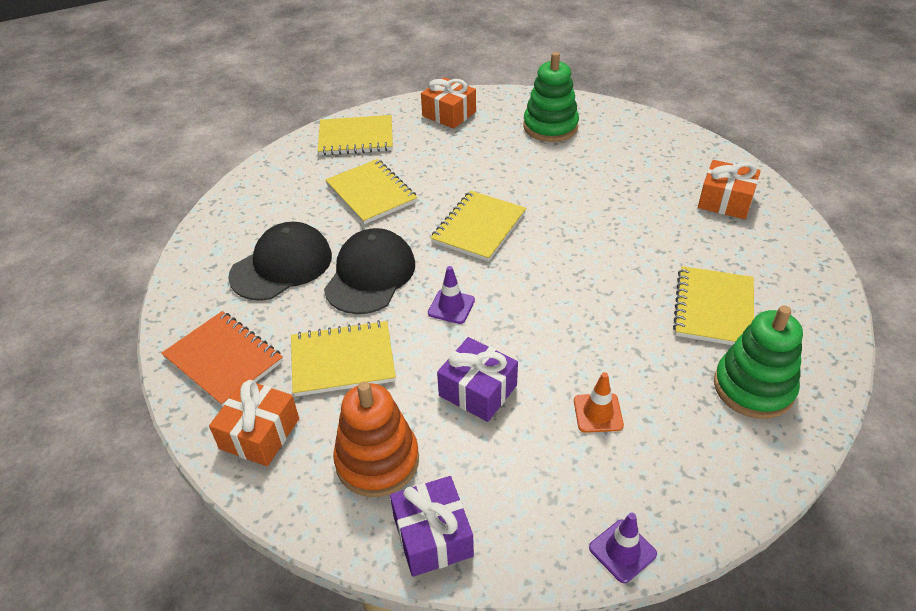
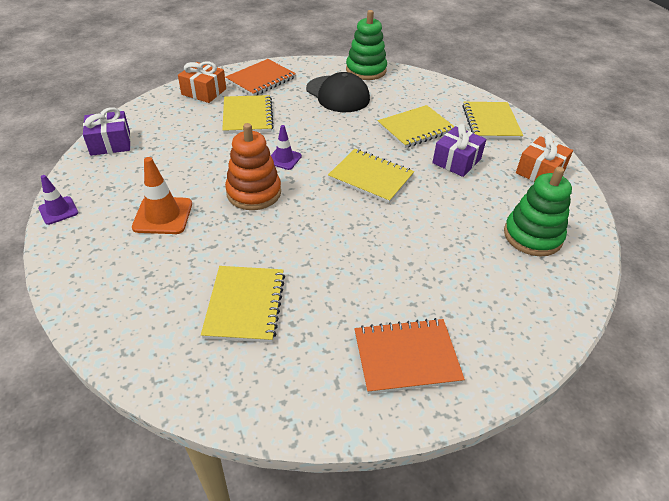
camera: 90 degrees right, 0 degrees up
(370, 275) = (323, 127): black cap -> none
(377, 461) = (168, 127): orange stacking toy -> orange stacking toy (254, 192)
(478, 390) = (204, 165): purple gift -> purple gift (456, 161)
(598, 413) = (163, 215): orange traffic cone -> orange traffic cone, size x1.59
(714, 309) = (245, 305): yellow notebook -> yellow notebook turned 75 degrees clockwise
(725, 201) = (406, 357): orange gift -> orange notebook
(753, 387) = (149, 308): green stacking toy -> green stacking toy (366, 70)

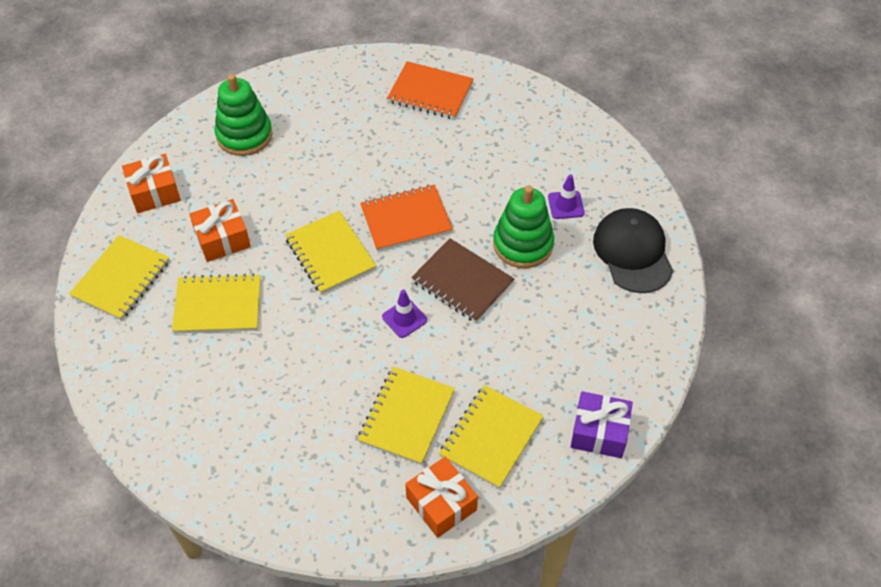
camera: 150 degrees left, 10 degrees up
(58, 210) = (670, 337): purple traffic cone -> purple traffic cone (566, 205)
(163, 215) = (565, 288): orange traffic cone -> none
(245, 305) = (525, 170): yellow notebook -> yellow notebook (491, 438)
(254, 192) = (462, 282): orange stacking toy -> brown notebook
(261, 79) = (343, 502): orange notebook -> orange notebook (406, 220)
(337, 94) = (259, 415): black cap -> black cap (633, 252)
(366, 70) = (173, 459): green stacking toy -> green stacking toy (523, 244)
(456, 161) = (222, 239): purple gift -> orange gift

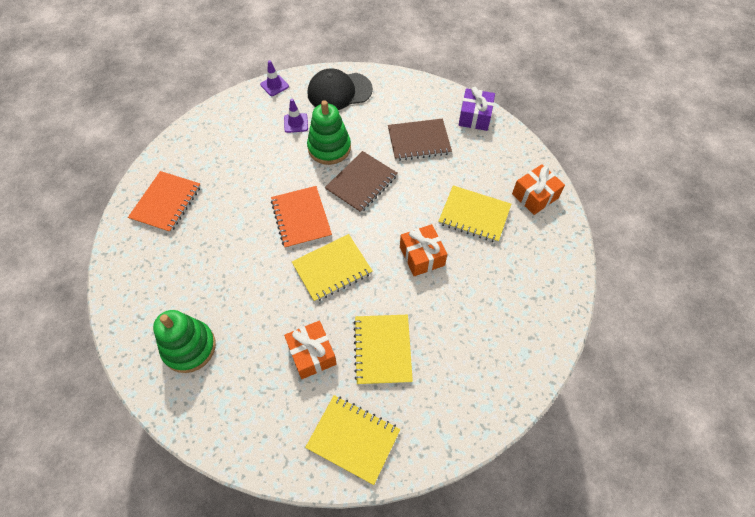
camera: 90 degrees left, 5 degrees up
(154, 192) = (250, 423): orange gift -> orange gift (422, 256)
(404, 318) = (393, 218): purple traffic cone -> purple traffic cone (274, 85)
(491, 438) = (485, 169): yellow notebook -> none
(542, 352) = (419, 141): none -> brown notebook

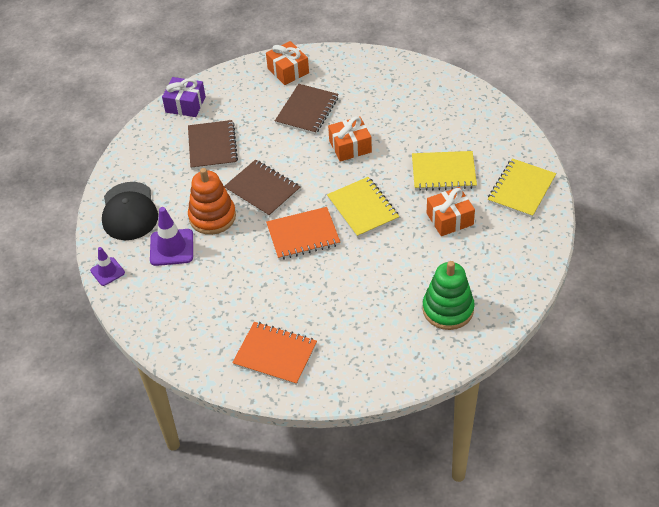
camera: 85 degrees left, 10 degrees down
(296, 123) = (171, 247): purple traffic cone -> purple traffic cone, size x1.59
(329, 148) = (212, 217): green stacking toy -> orange stacking toy
(474, 215) = (307, 111): yellow notebook -> brown notebook

